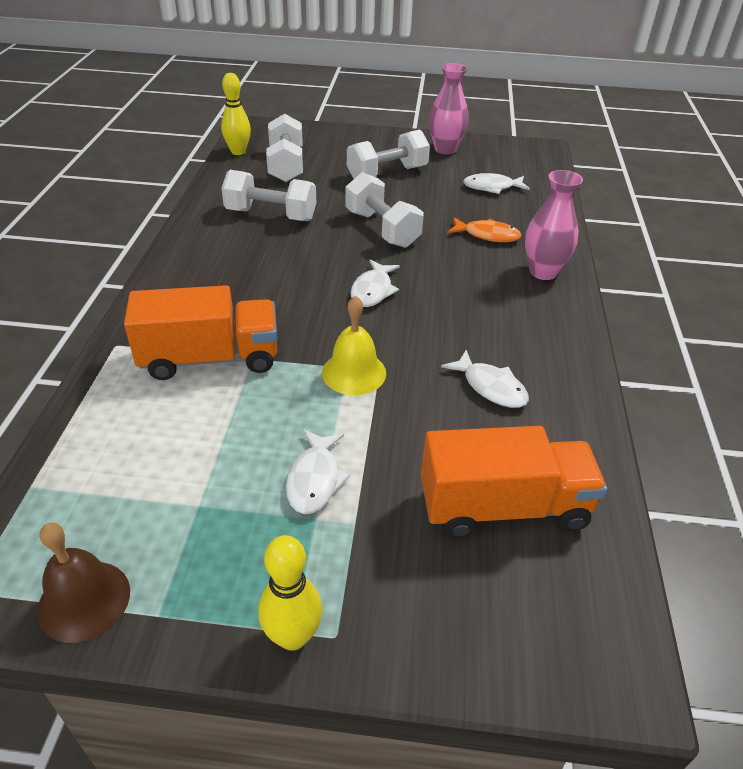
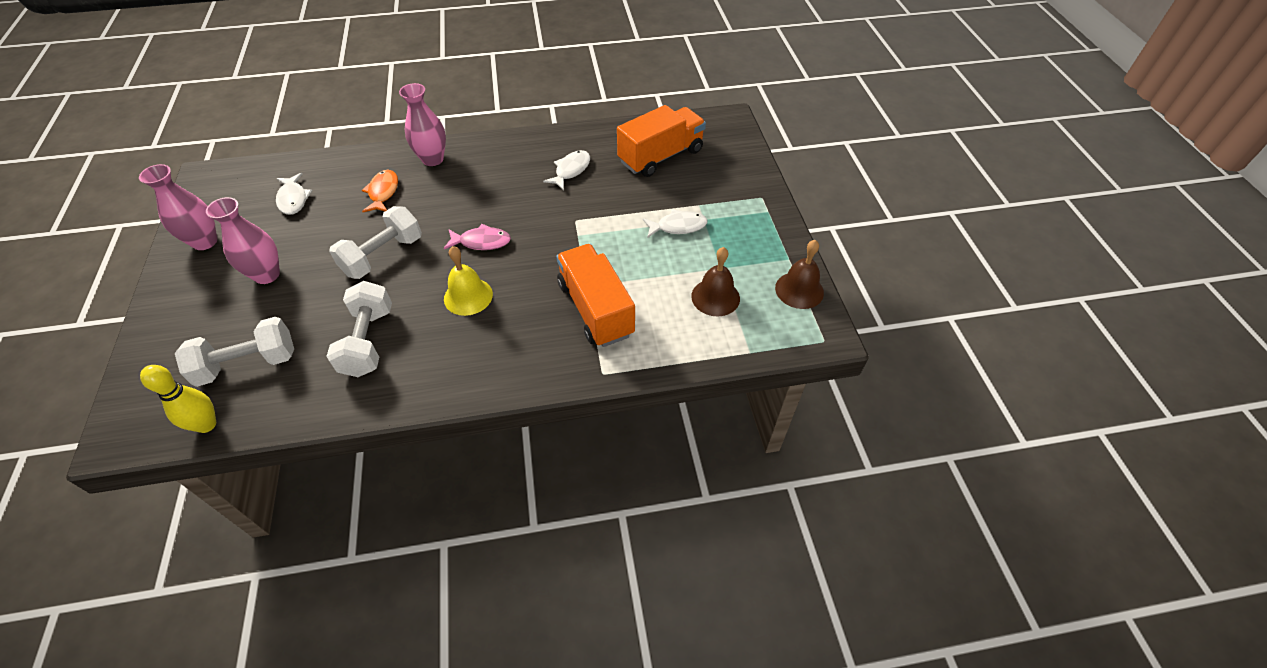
camera: 105 degrees left, 10 degrees up
(148, 480) = (715, 297): none -> brown bell
(293, 636) = (770, 210): yellow bowling pin -> none
(354, 372) = (581, 231): yellow bell -> yellow bell (468, 296)
(373, 290) = (481, 242): white fish -> pink fish
(387, 174) = (267, 275): white dumbbell -> pink vase
(503, 507) = (661, 156): orange truck -> orange truck turned 75 degrees clockwise

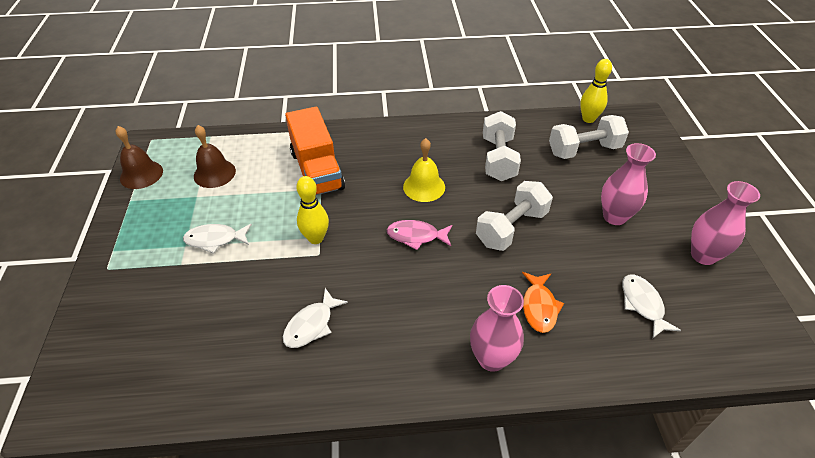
camera: 175 degrees left, 5 degrees down
(581, 234) = (316, 238): none -> yellow bowling pin
(661, 156) = (190, 340): orange truck -> none

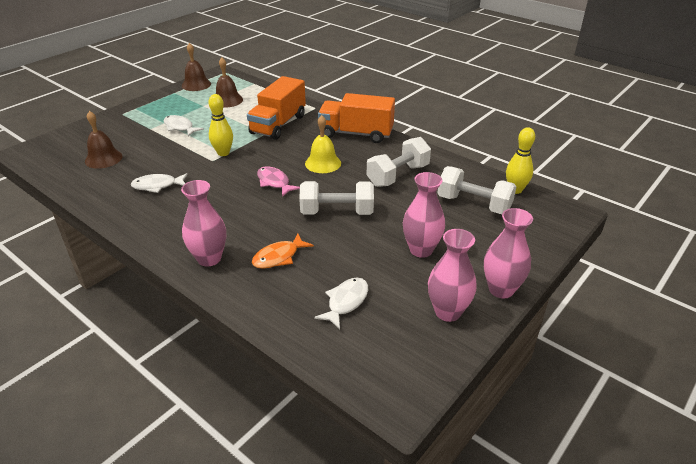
camera: 45 degrees right, 10 degrees down
(188, 341) = (103, 158): none -> brown bell
(402, 137) = (356, 134): none -> orange truck
(700, 211) = (501, 289): none -> pink vase

